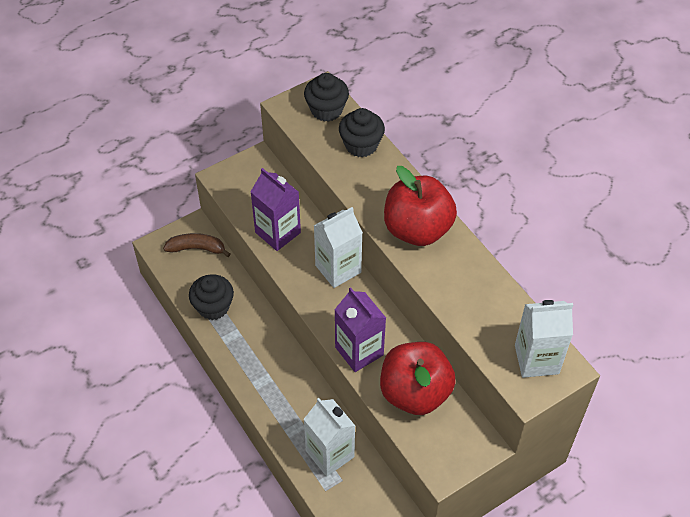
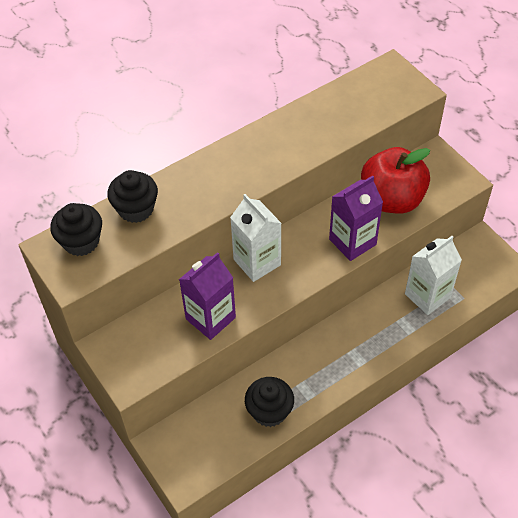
camera: 90 degrees left, 0 degrees up
(197, 248) = (190, 437): brown banana -> none
(417, 229) = (248, 162): red apple -> none
(536, 359) = (385, 84): white carton -> none

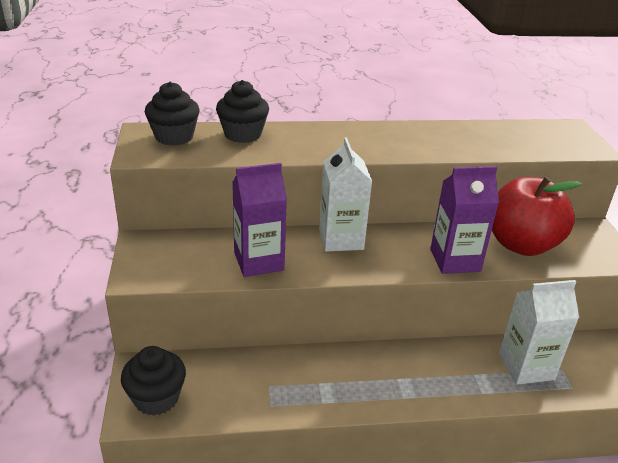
camera: 25 degrees right, 20 degrees down
(269, 411) = (272, 393): black cupcake -> black cupcake (156, 398)

